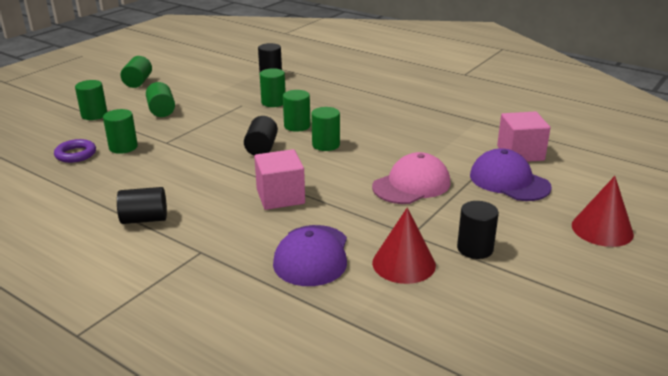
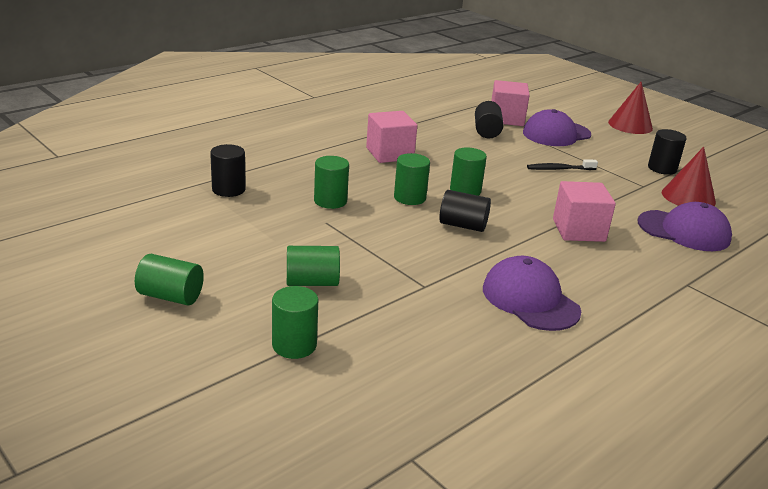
camera: 80 degrees left, 0 degrees up
(76, 154) = (442, 364): purple ring -> none
(123, 147) = (430, 321): green cylinder -> none
(144, 219) = (628, 313): black cylinder -> black cylinder (486, 132)
(156, 179) = (530, 299): none -> purple cap
(374, 111) = (389, 154): none -> pink cube
(411, 185) = (559, 169): pink cap -> black toothbrush

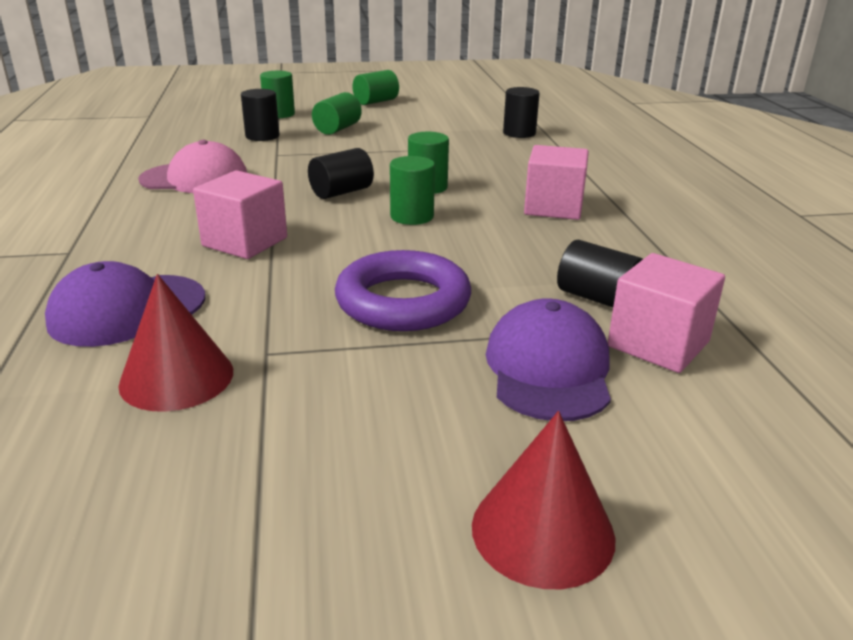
camera: 125 degrees right, 0 degrees up
(330, 201) = (458, 158): green cylinder -> none
(530, 299) = (195, 179): purple cap -> pink cap
(559, 169) = (403, 301): black toothbrush -> purple ring
(662, 168) = (290, 418): black cylinder -> black cylinder (262, 136)

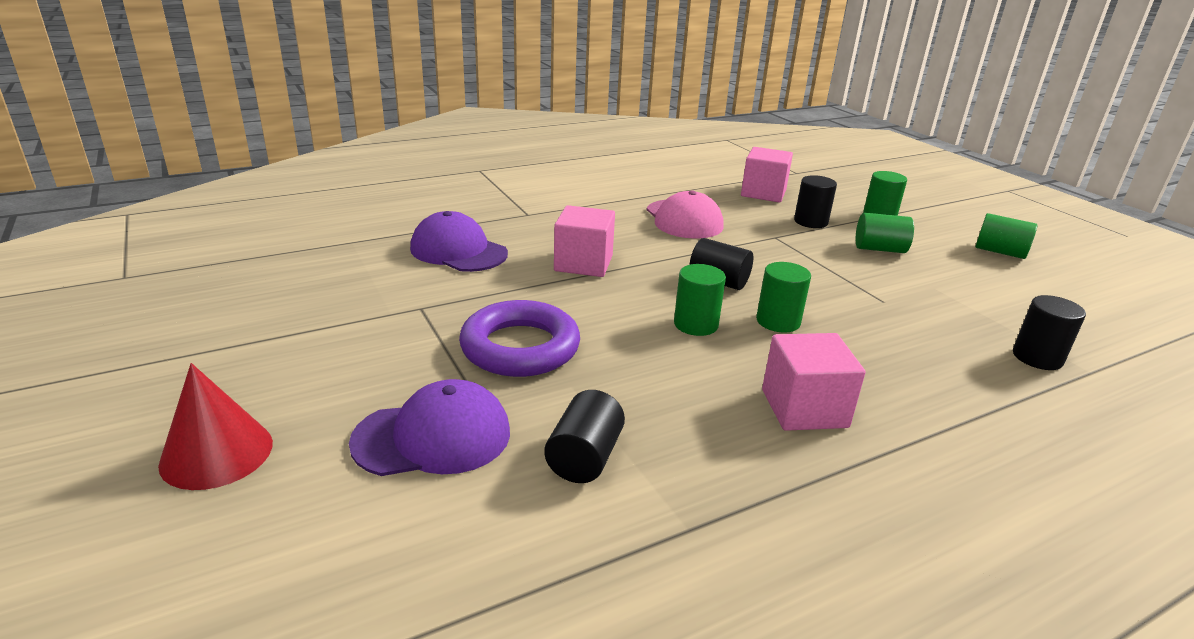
camera: 70 degrees right, 0 degrees up
(177, 377) = (382, 286): red cone -> none
(658, 344) = (501, 507): pink cube -> pink cube (763, 193)

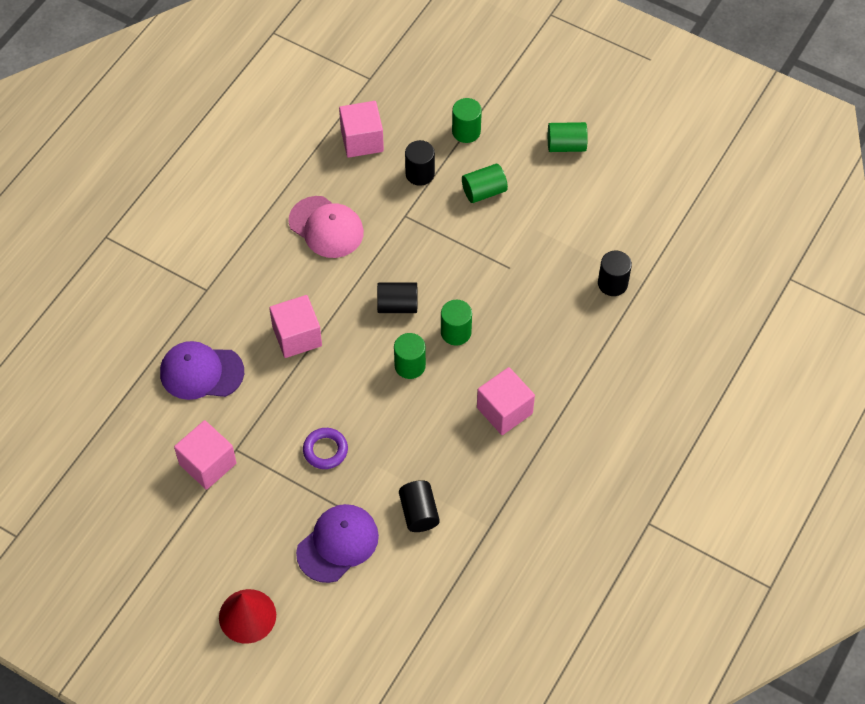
camera: 30 degrees left, 30 degrees up
(377, 305) = (208, 464): none -> pink cube
(520, 347) = (325, 450): purple ring -> purple ring, size x0.57

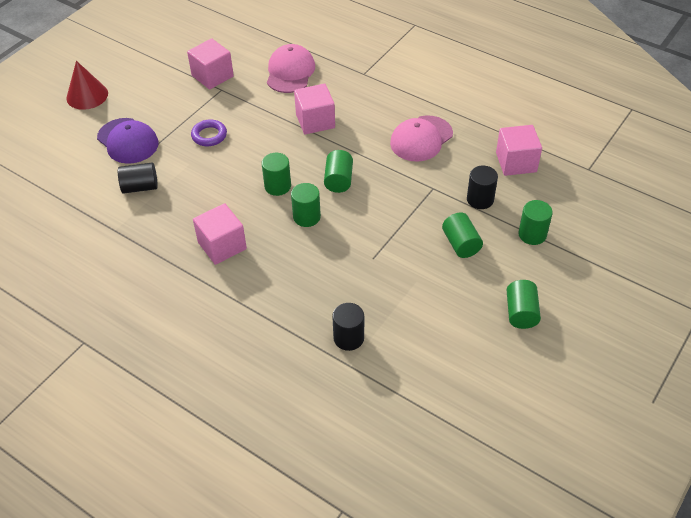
camera: 95 degrees right, 10 degrees down
(201, 372) = (290, 72): purple cap -> pink cap
(397, 305) = (338, 180): black cylinder -> green cylinder

